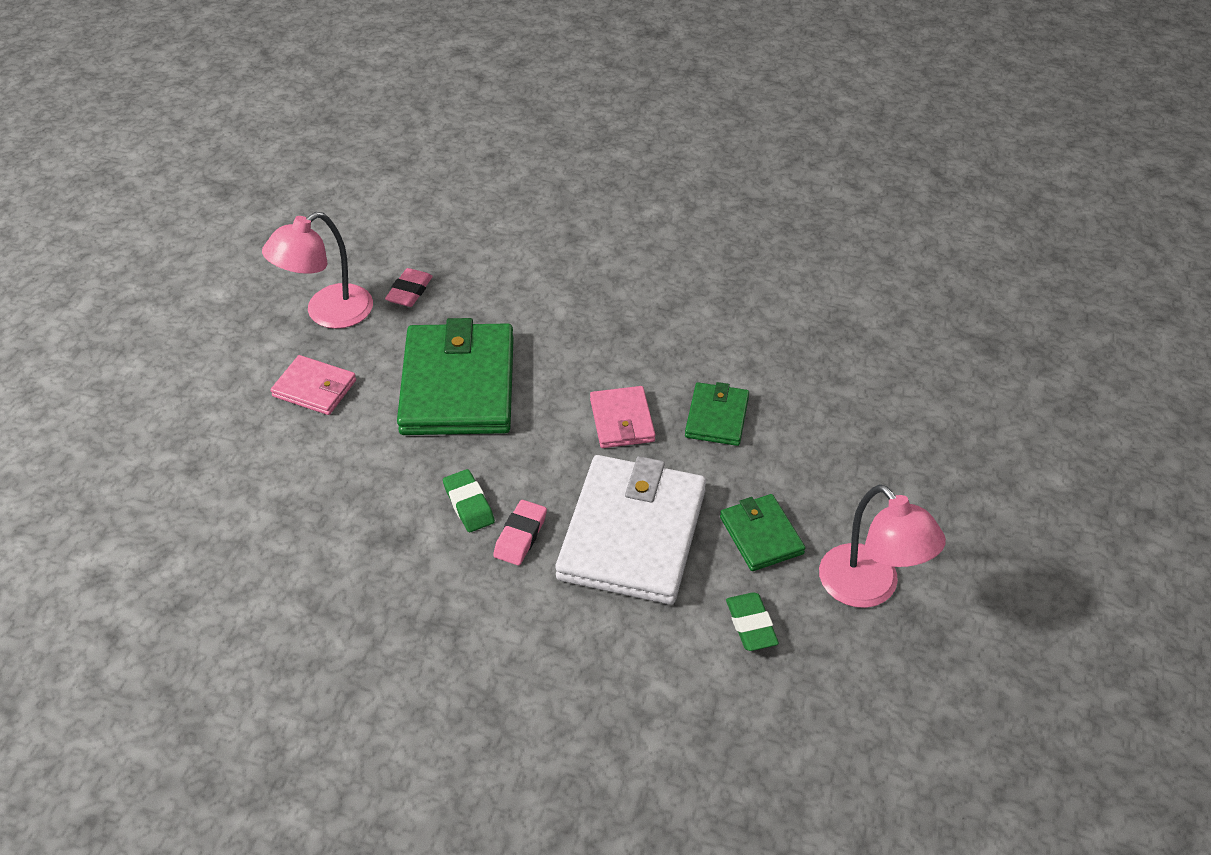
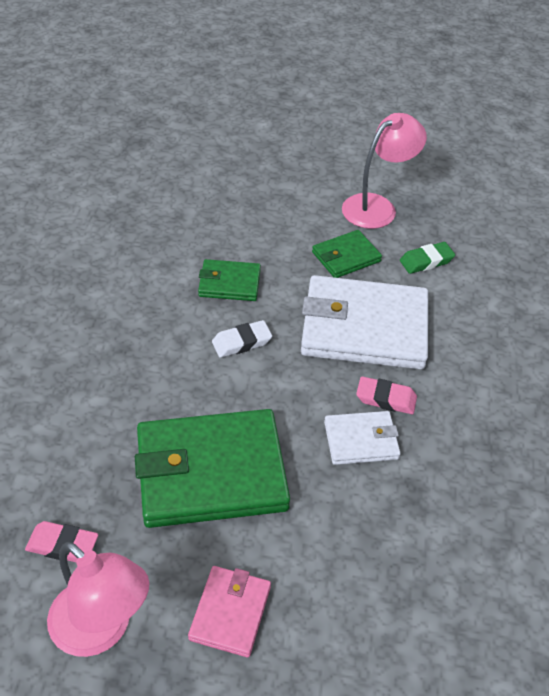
camera: 100 degrees left, 0 degrees up
(469, 504) = (361, 440): green eraser -> white wallet
(622, 420) = (241, 342): pink wallet -> white eraser

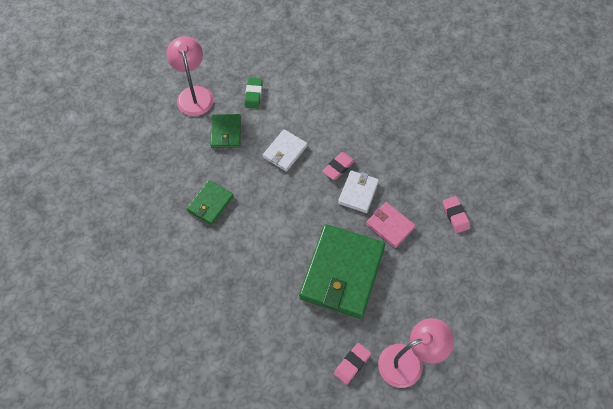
camera: 60 degrees left, 15 degrees up
(230, 613) = (426, 299): pink wallet -> pink wallet (390, 226)
(241, 342) = (261, 218): white eraser -> none
(364, 327) = (285, 151): white wallet -> white wallet, size x0.50
(416, 600) = (455, 216): none -> pink eraser

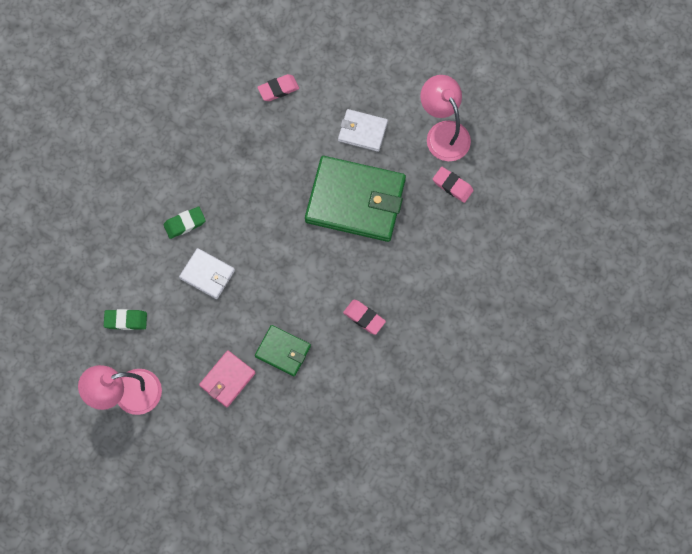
camera: 95 degrees left, 10 degrees up
(226, 132) = (183, 347): green wallet -> none
(331, 137) = (185, 224): none -> green eraser
(338, 167) = (225, 213): pink eraser -> pink eraser (364, 318)
(358, 192) = (257, 189): white wallet -> white wallet (362, 131)
(390, 226) = (296, 155): pink wallet -> pink wallet (227, 379)

